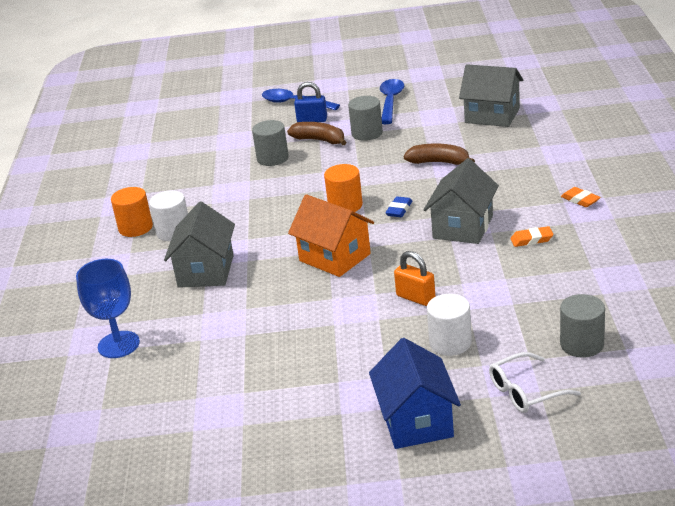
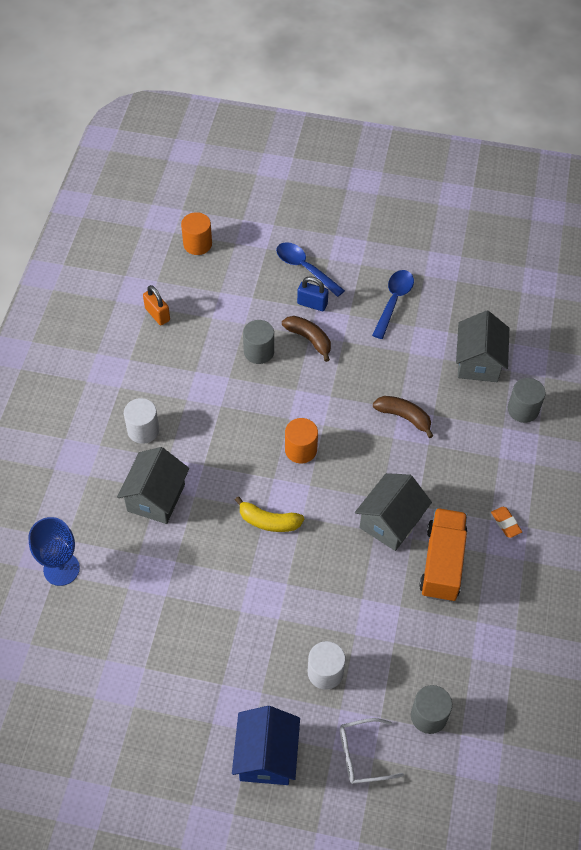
camera: 10 degrees right, 25 degrees up
(135, 228) = (112, 411): orange cylinder -> orange cylinder (197, 244)
(335, 257) = (268, 521): orange house -> yellow banana
(367, 133) = (355, 345): grey cylinder -> grey cylinder (523, 409)
(399, 210) = (345, 475): blue eraser -> none
(415, 297) = (317, 603): orange padlock -> orange padlock (157, 314)
(492, 115) = (478, 362): grey house -> grey house turned 60 degrees clockwise
(531, 240) = (442, 563): orange eraser -> orange truck

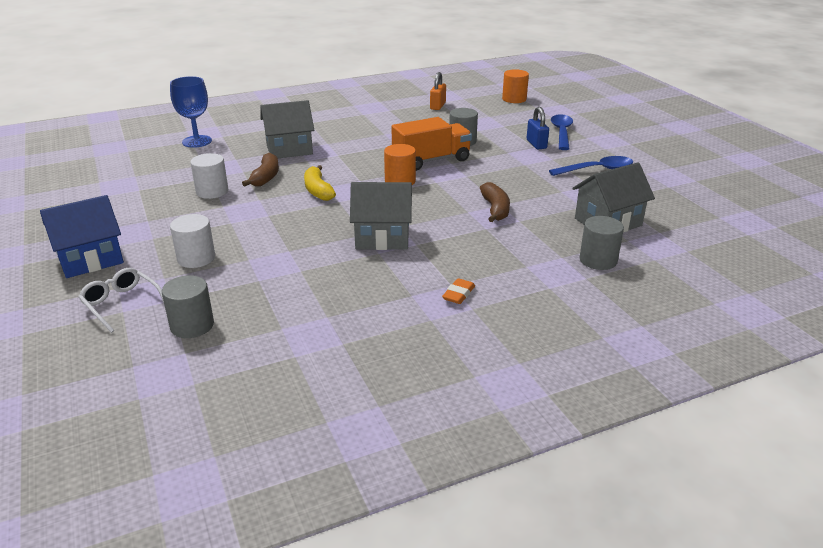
camera: 55 degrees right, 25 degrees down
(143, 430) = (339, 130): white cylinder -> white cylinder (212, 191)
(309, 339) = (503, 153): brown banana -> brown banana (266, 177)
(442, 563) = (370, 276): orange truck -> orange truck (431, 160)

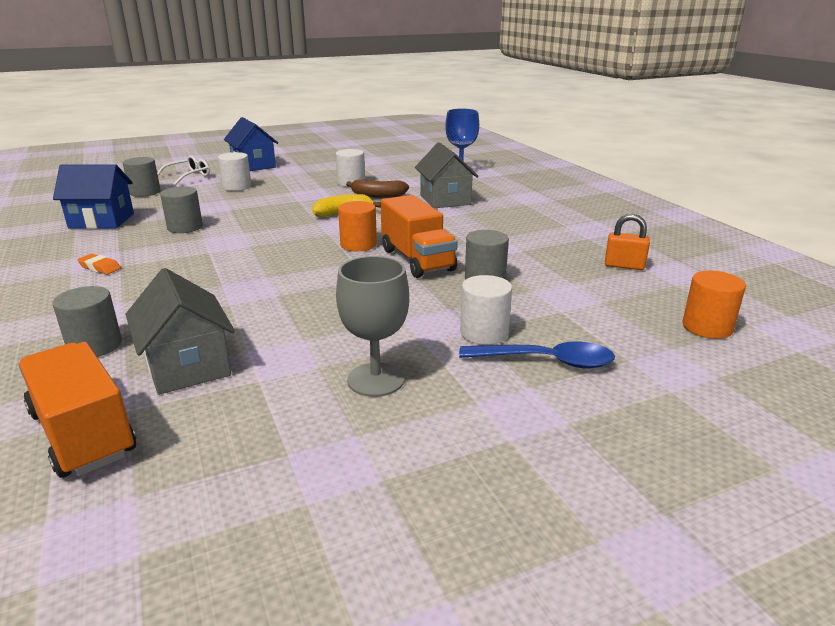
camera: 90 degrees right, 5 degrees down
(313, 331) = (102, 221): none -> blue house
(346, 268) = (185, 227): none -> grey cylinder
(382, 237) = (231, 239): grey house -> none
(495, 209) = (266, 291): brown banana -> none
(536, 144) = (484, 333): blue padlock -> white cylinder
(597, 170) = (376, 379): blue spoon -> grey goblet
(687, 240) = (82, 433): none -> orange truck

